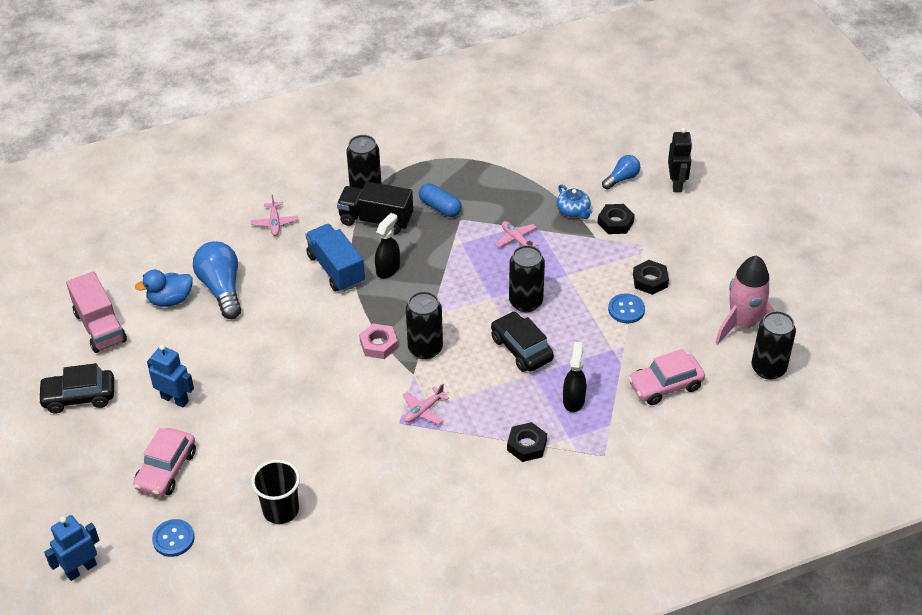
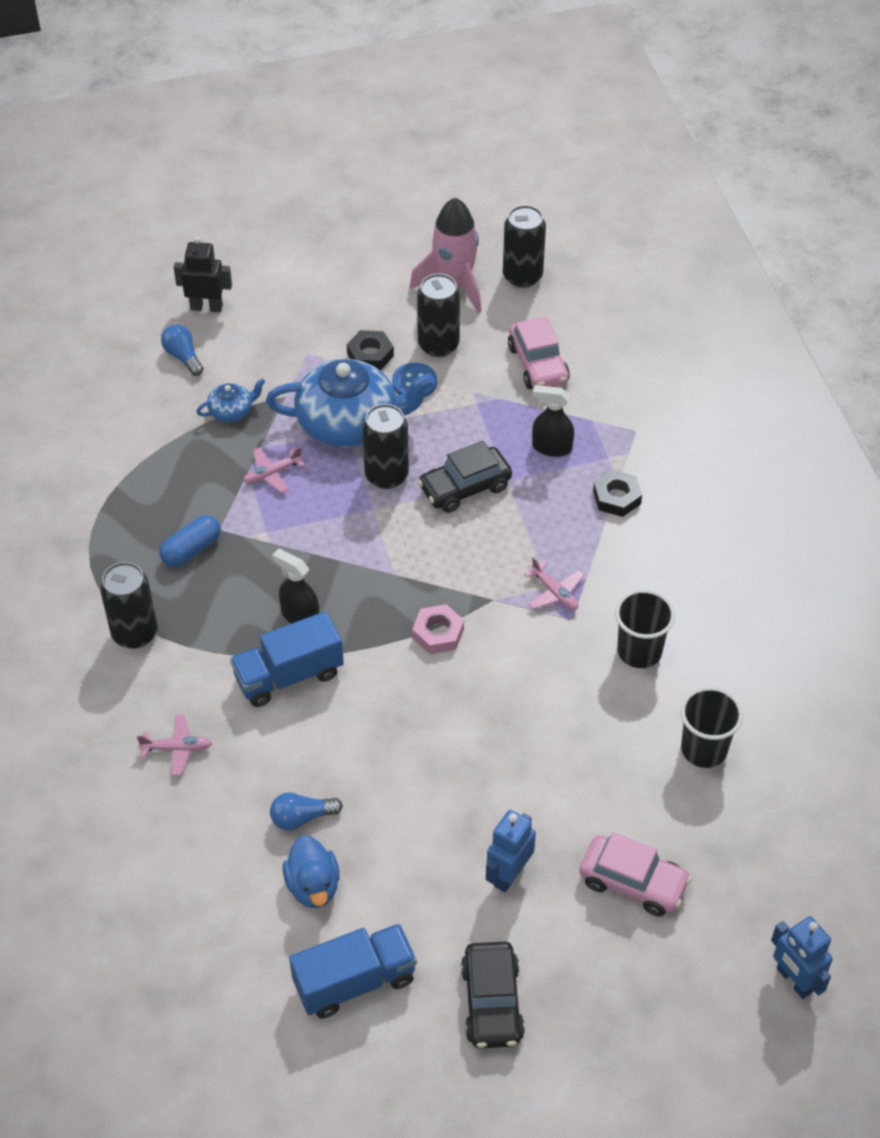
camera: 85 degrees left, 5 degrees up
(100, 327) = (354, 981): pink truck -> blue truck
(173, 539) = (746, 870): blue button -> none
(222, 288) = (302, 818): blue light bulb -> blue light bulb, size x0.56
(371, 466) = (639, 651): none -> black cup
(376, 220) = (199, 624): black truck -> none
(425, 348) = (451, 584): black can -> black can (438, 345)
(575, 276) = (349, 423): none -> blue teapot
(615, 222) = (262, 373): black nut -> none

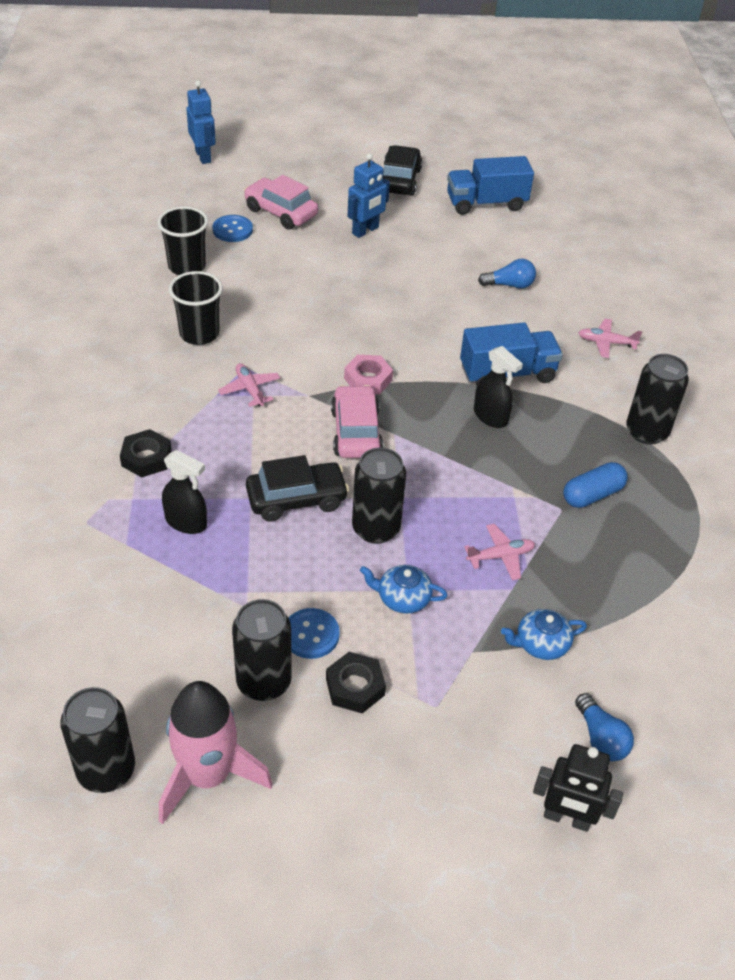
camera: 170 degrees left, 5 degrees down
(313, 886) = (506, 249): blue duck -> none
(349, 423) = (402, 598): blue teapot -> blue teapot, size x0.45
(538, 364) = (152, 626): pink car -> pink car (356, 432)
(680, 830) = (232, 230): none -> blue button

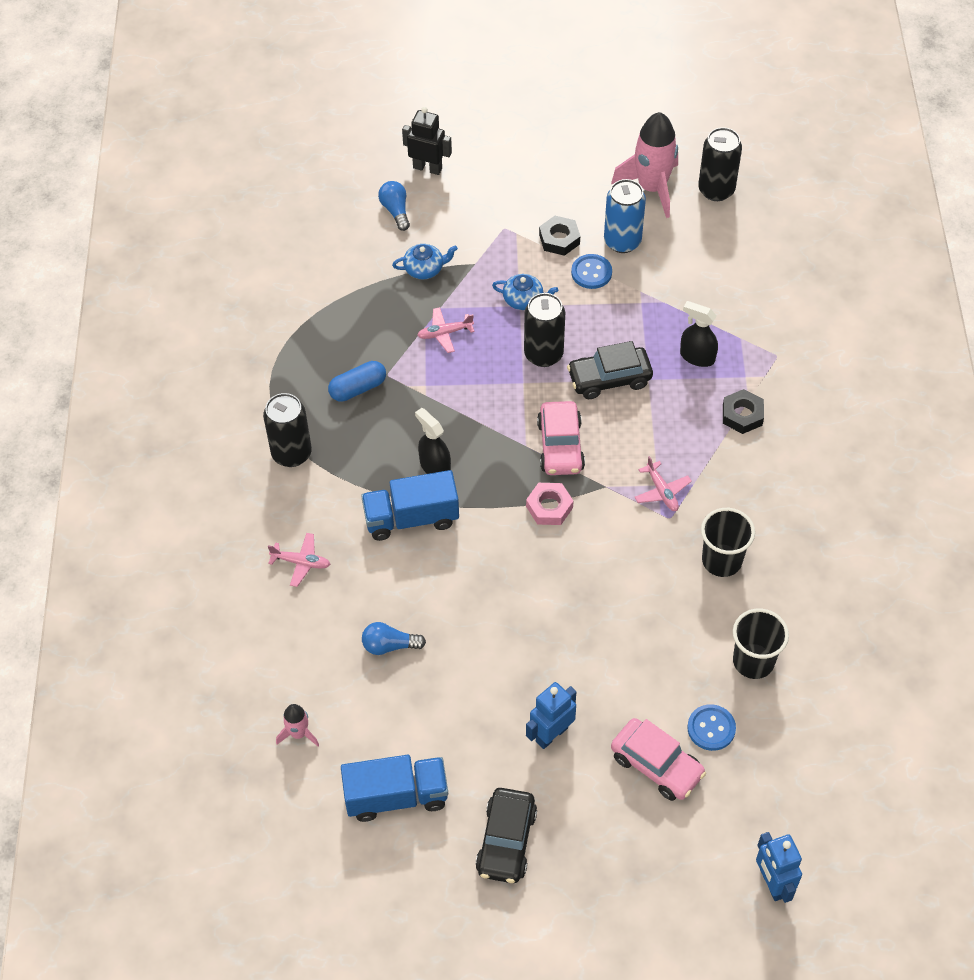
camera: 175 degrees left, 10 degrees up
(263, 682) = (622, 241): black can -> blue can
(572, 237) = (298, 733): none -> pink rocket

